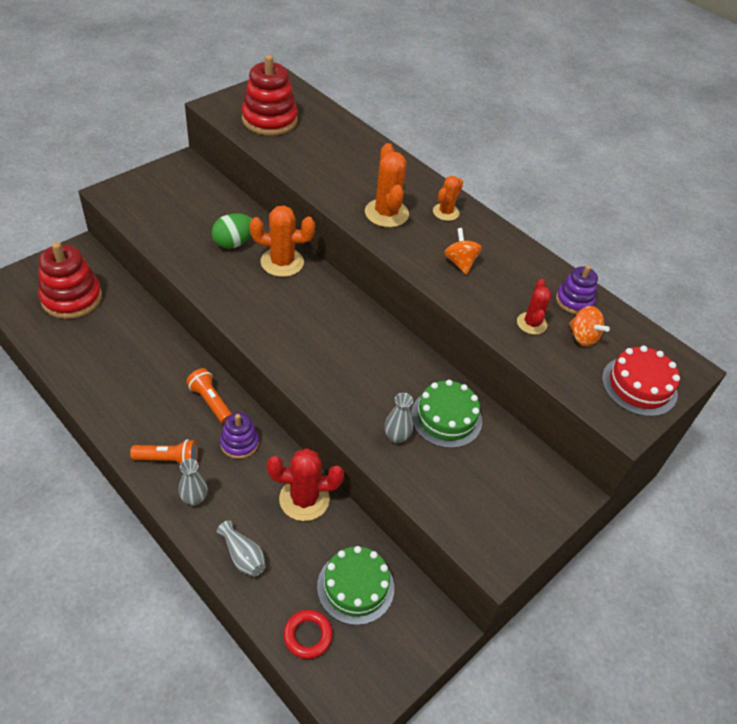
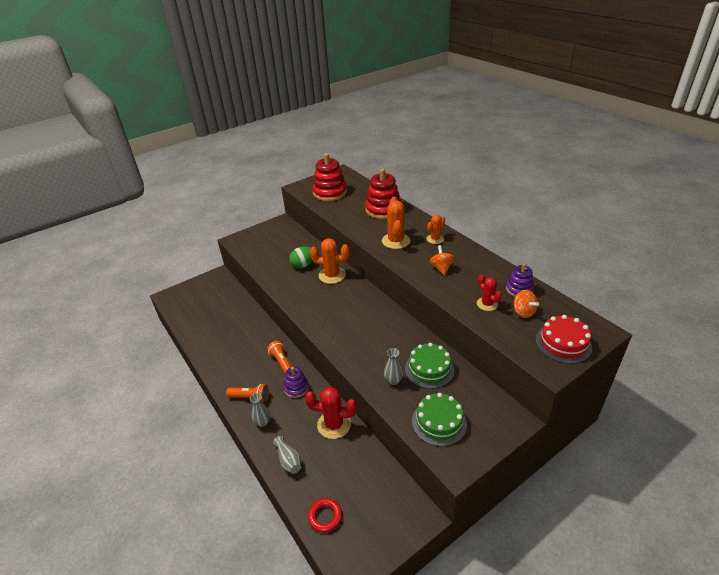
camera: 15 degrees right, 10 degrees down
(72, 298) = (208, 302): red stacking toy -> red stacking toy (383, 210)
(355, 587) = (362, 484): green cake -> green cake (439, 422)
(531, 323) = (487, 304): red cactus -> red cactus turned 45 degrees counterclockwise

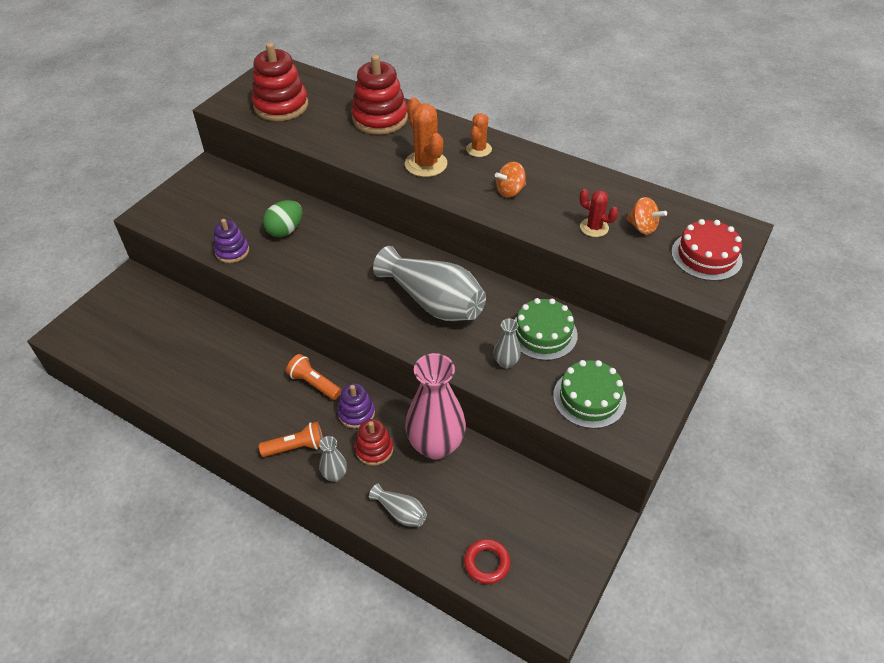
camera: 25 degrees left, 10 degrees up
(295, 414) = (374, 449): none -> red stacking toy
(332, 275) = (338, 236): orange cactus -> none
(334, 424) = (436, 445): red cactus -> pink vase
(367, 329) = (433, 302): none -> grey vase
(441, 268) = (510, 191): orange spinning top -> orange spinning top turned 90 degrees counterclockwise
(519, 289) = (622, 198): purple stacking toy -> purple stacking toy (232, 251)

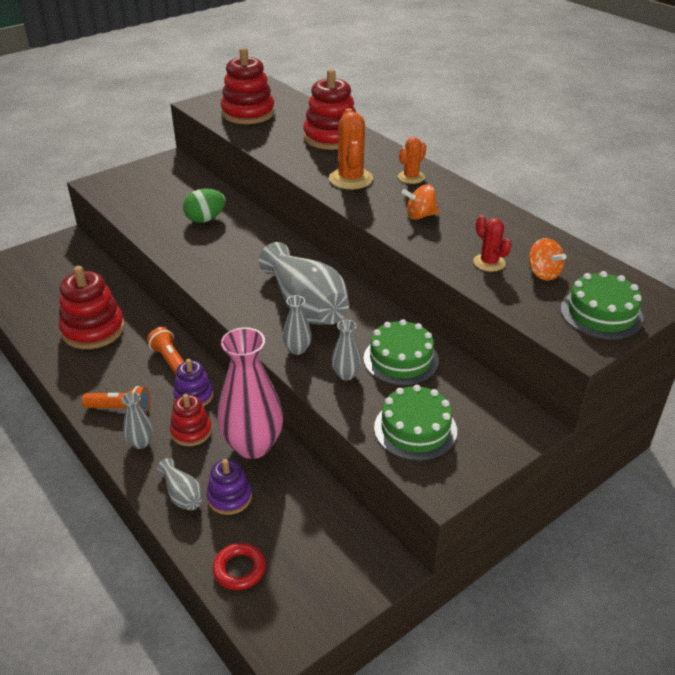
camera: 20 degrees right, 10 degrees down
(220, 372) = (93, 330): none -> red stacking toy
(232, 251) = (148, 225): purple stacking toy -> purple stacking toy (229, 497)
(451, 349) = (297, 349): none -> grey vase
(706, 256) = (601, 313): red cake -> green cake

